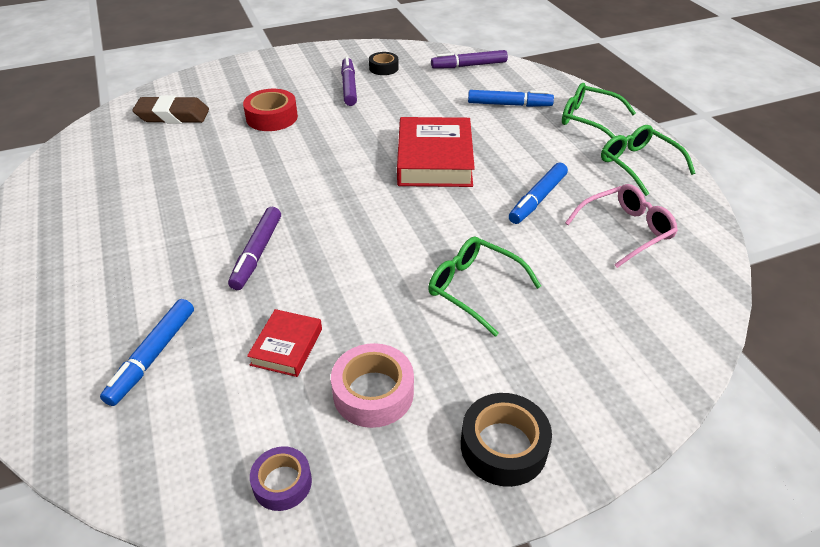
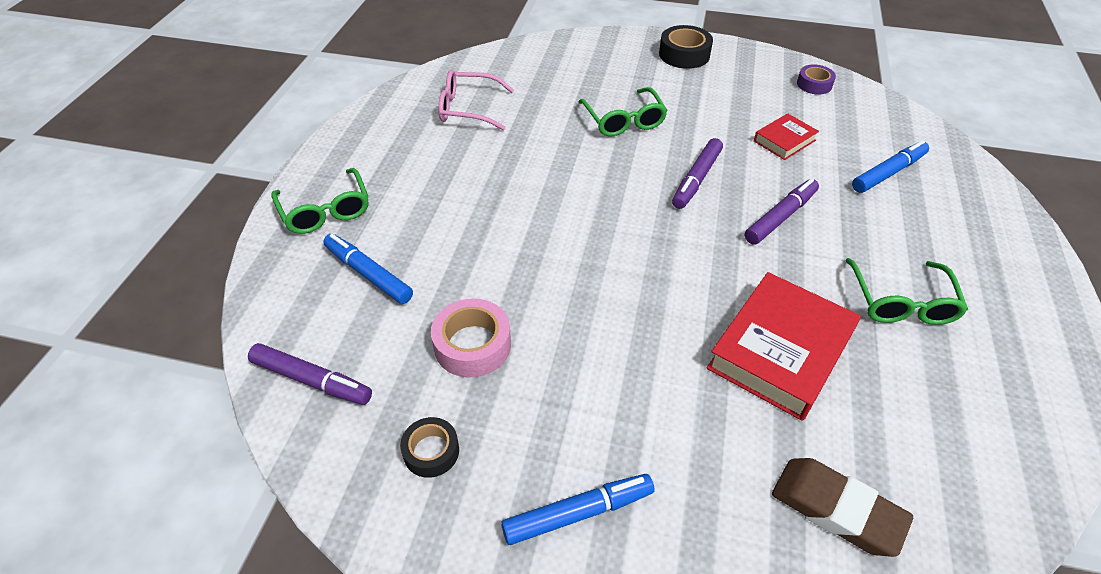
camera: 145 degrees left, 5 degrees up
(272, 117) = (680, 415): red tape -> none
(349, 87) = (523, 429): purple marker -> purple marker (696, 179)
(373, 393) = (739, 98): pink tape -> pink tape (472, 345)
(434, 159) = (537, 239): red book -> red book (780, 351)
(538, 199) = (496, 157): blue marker -> blue marker (578, 513)
(638, 165) = (370, 147): green glasses -> green glasses (901, 302)

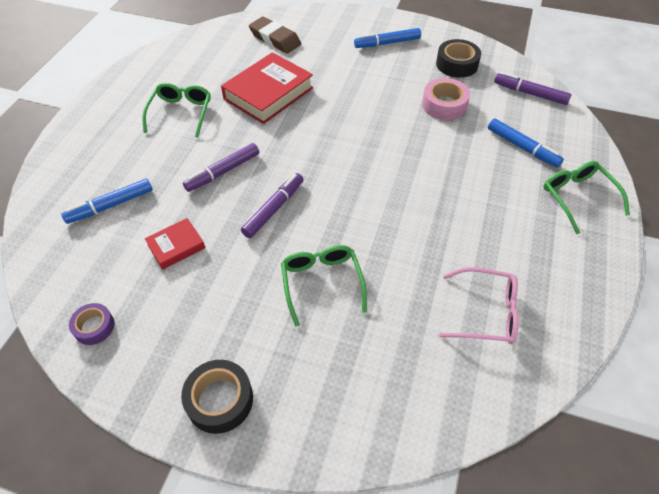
camera: 175 degrees left, 5 degrees up
(431, 451) = (457, 64): black tape -> black tape, size x1.55

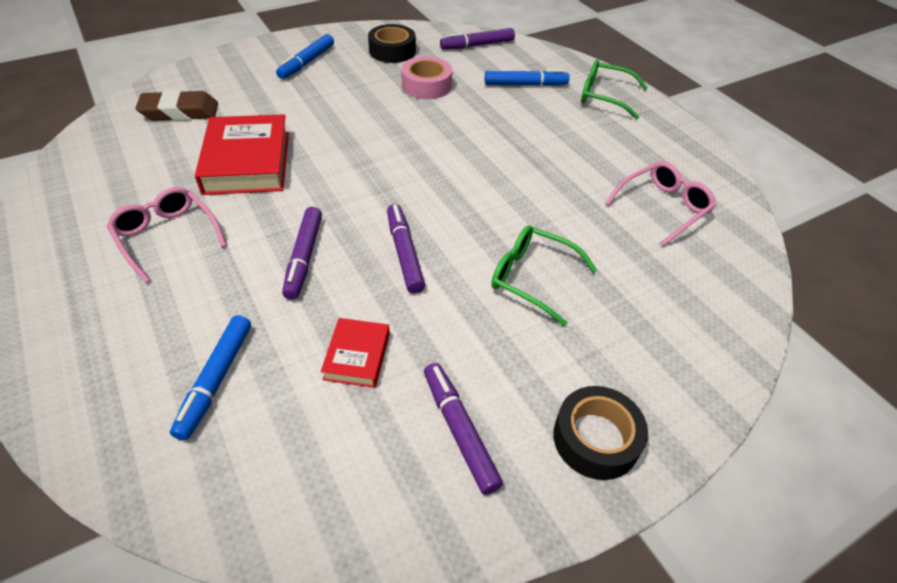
camera: 50 degrees left, 5 degrees down
(94, 327) = (384, 503): purple tape -> none
(166, 327) = (459, 430): none -> purple marker
(181, 113) = (167, 236): green glasses -> pink glasses

